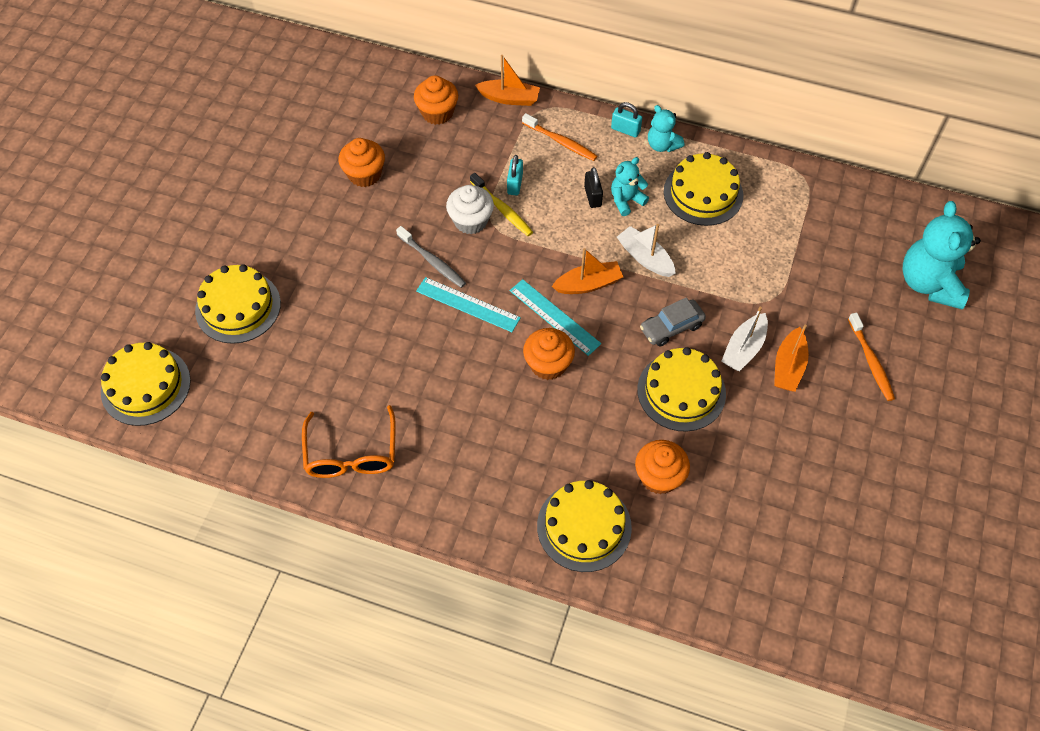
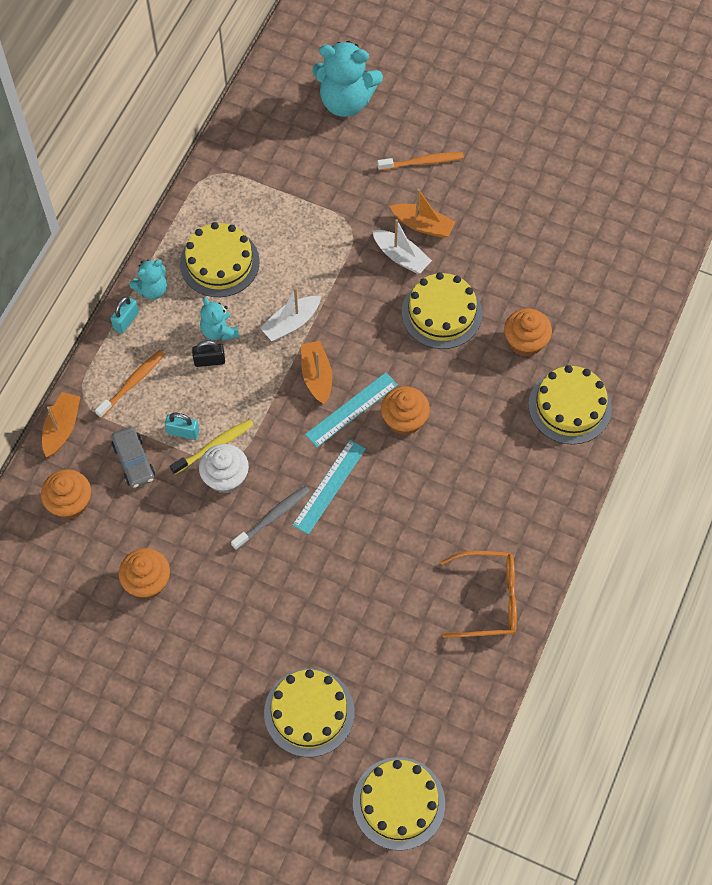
camera: 85 degrees left, 5 degrees up
(671, 327) = (373, 311): grey car -> grey car (134, 461)

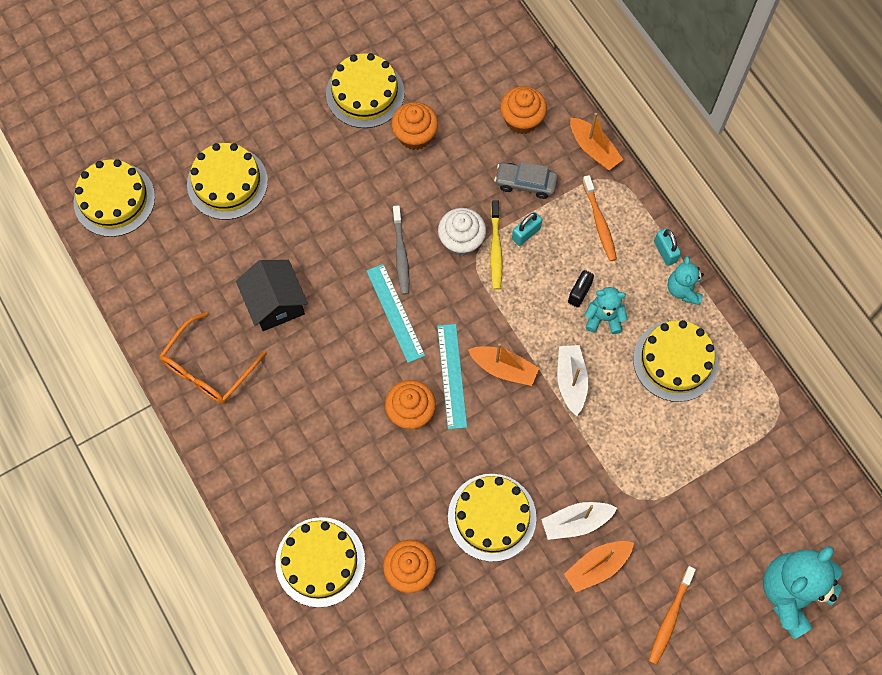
camera: 125 degrees right, 5 degrees up
(131, 655) = (365, 93): none -> yellow cake
(392, 586) = (275, 303): none -> black house

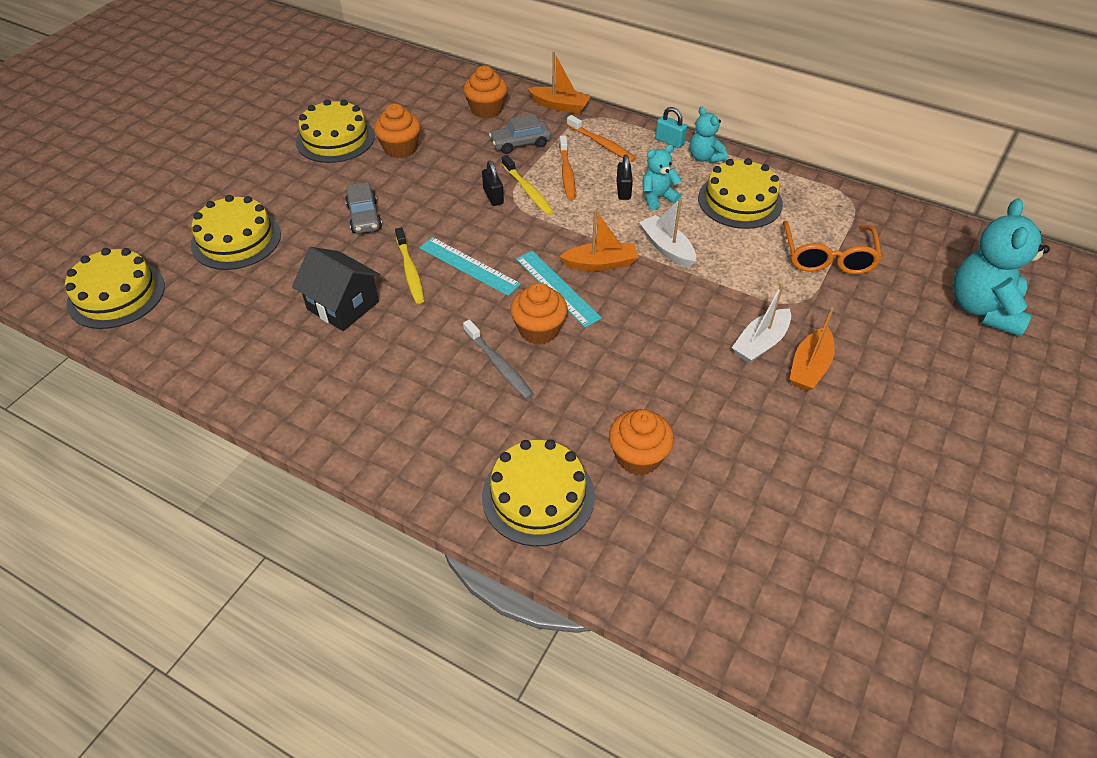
camera: 30 degrees left, 20 degrees down
(208, 368) = (301, 385): orange glasses -> orange glasses (828, 257)
(341, 209) = (364, 217): none -> grey car
(346, 293) = (410, 271): none -> yellow toothbrush
(401, 254) = (444, 225): grey toothbrush -> grey toothbrush (499, 365)
(461, 241) = (493, 196): white cupcake -> black padlock
(492, 517) = (681, 375): yellow cake -> none
(526, 234) = (546, 172): turquoise padlock -> none
(670, 618) = (907, 374): orange toothbrush -> orange toothbrush (567, 173)

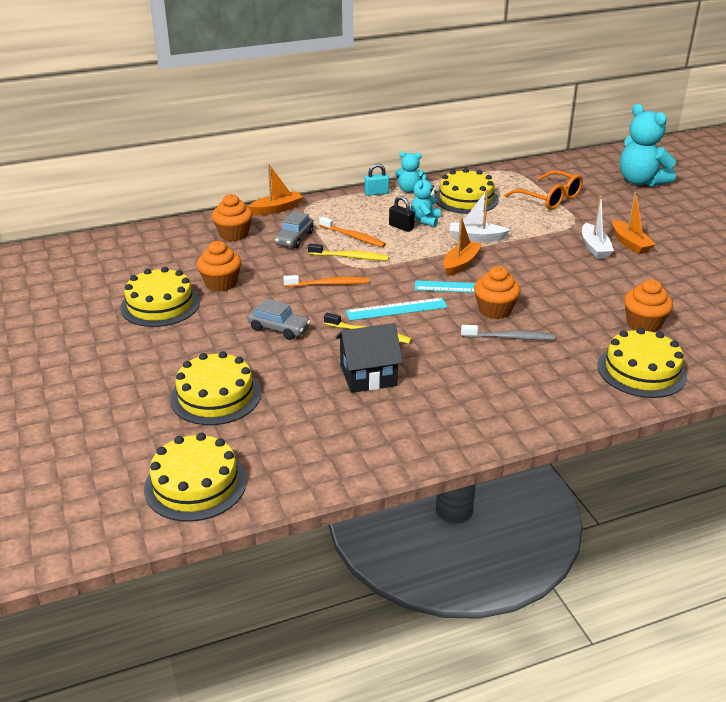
camera: 50 degrees left, 15 degrees down
(493, 196) = (336, 271): black padlock -> none
(602, 144) = (342, 213): orange toothbrush -> orange toothbrush (328, 284)

